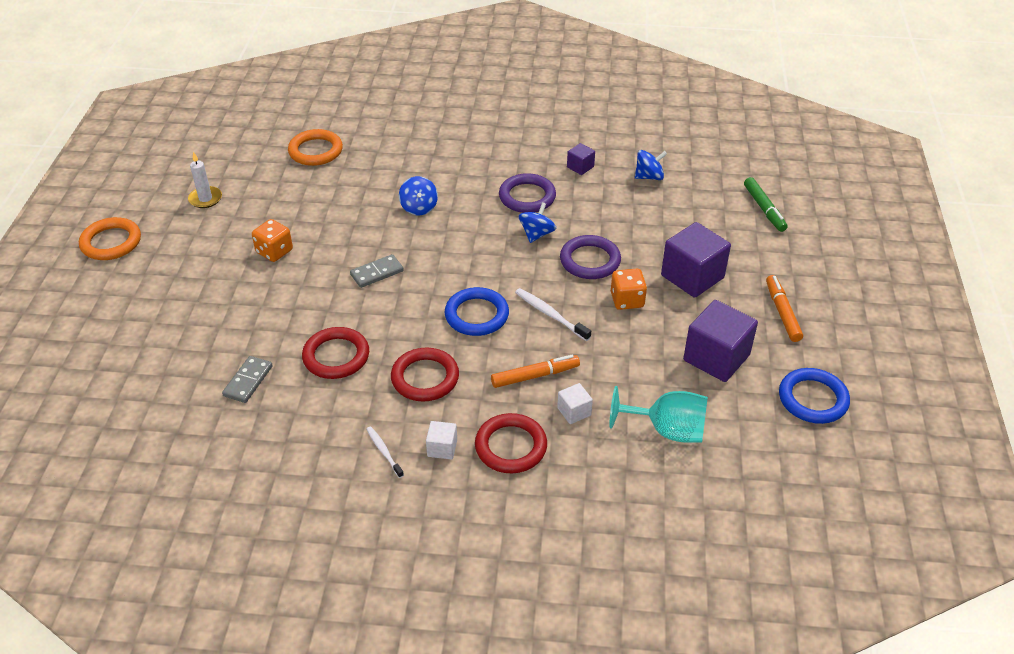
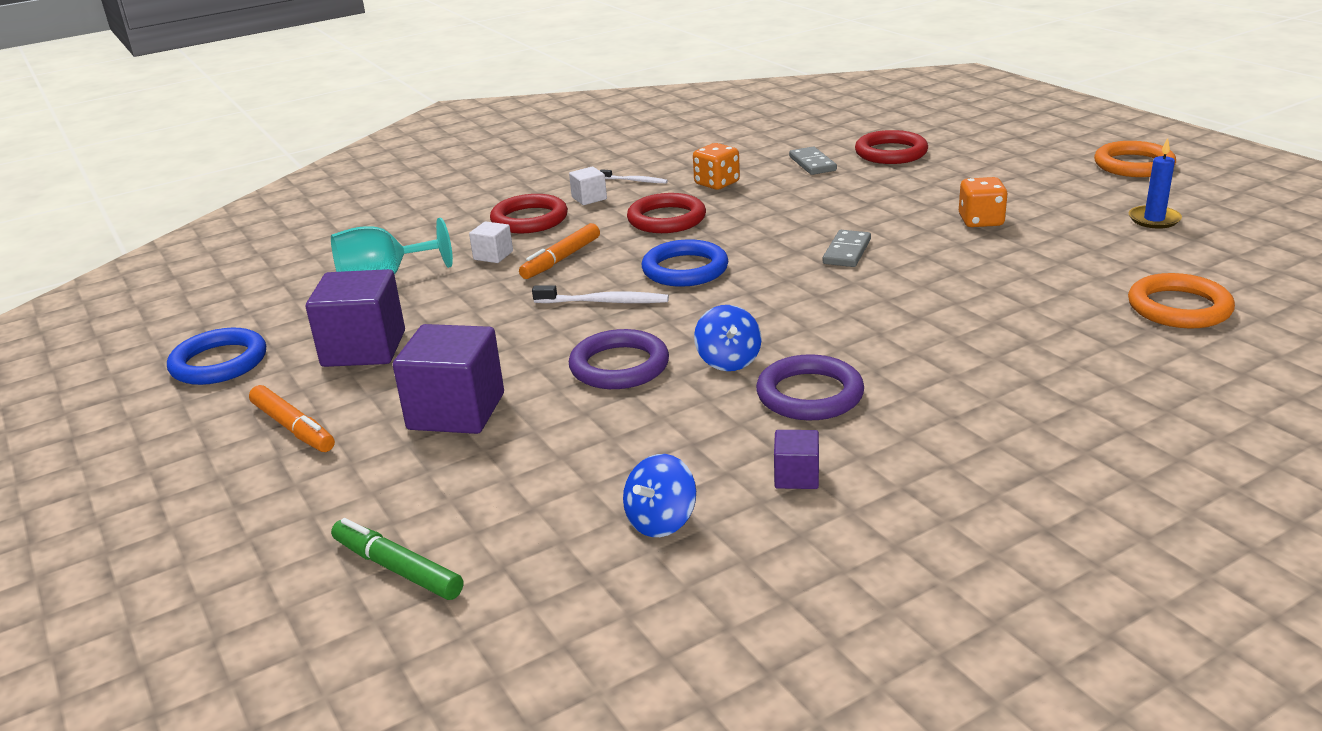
camera: 145 degrees right, 15 degrees down
(205, 199) = (1154, 219): white candle -> blue candle
(336, 356) = (769, 198): red ring -> red ring (891, 153)
(419, 207) = (922, 317): blue spinning top -> none
(627, 300) = (525, 350): orange dice -> orange dice (717, 183)

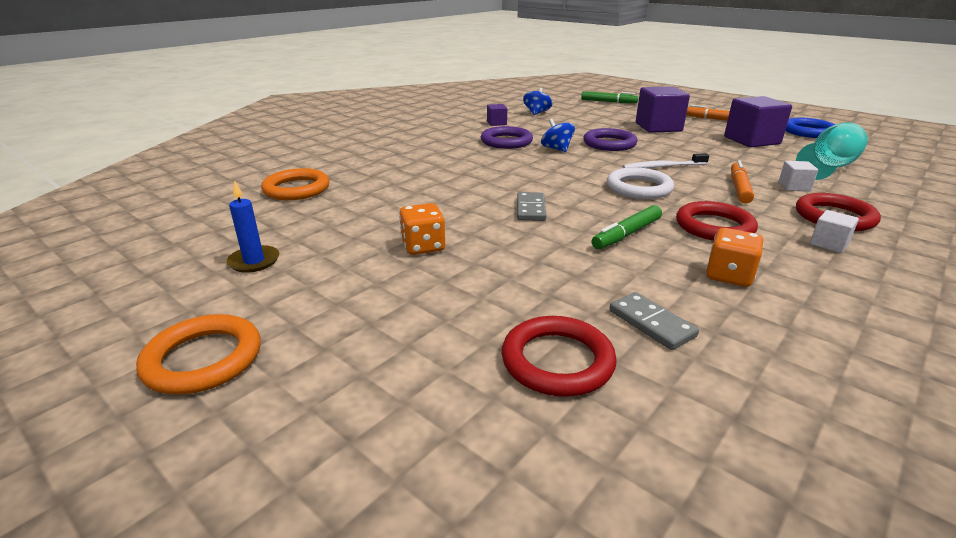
camera: 160 degrees right, 0 degrees up
(634, 181) = (827, 272): white toothbrush -> none
(685, 269) = (639, 188): blue ring -> white ring
(764, 218) = (626, 234): none -> green marker

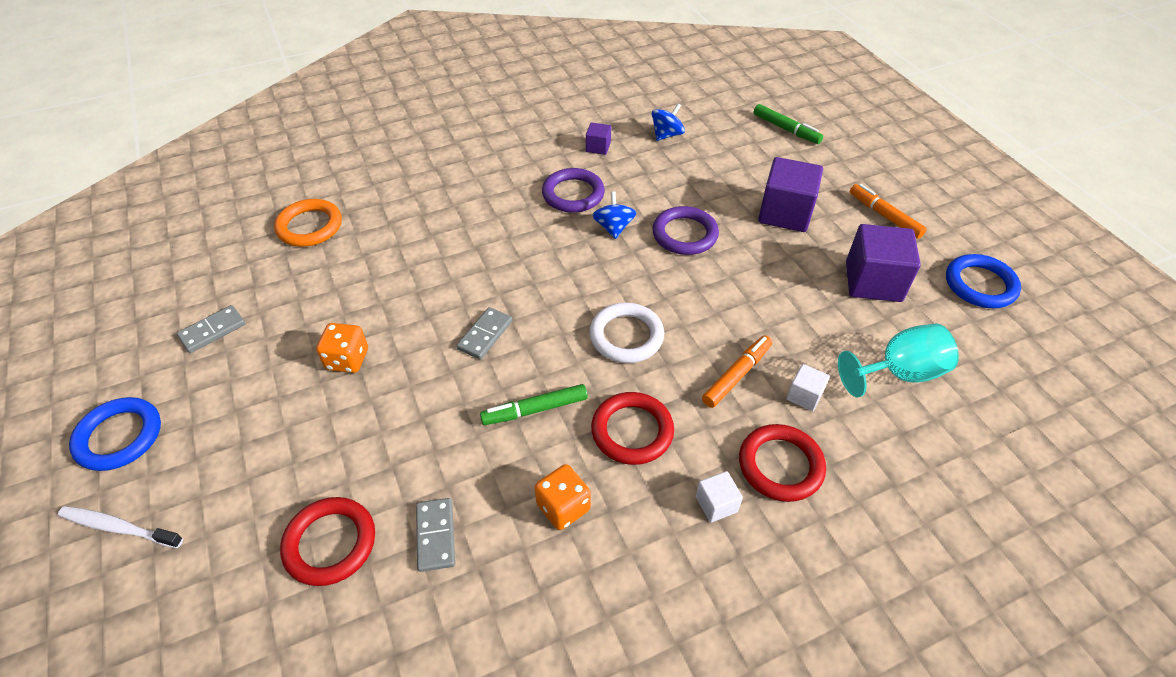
camera: 25 degrees right, 20 degrees up
(203, 359) = (119, 437): orange ring -> blue ring
(254, 261) = (212, 331): blue candle -> grey domino
(663, 167) = (696, 304): white toothbrush -> white toothbrush (119, 528)

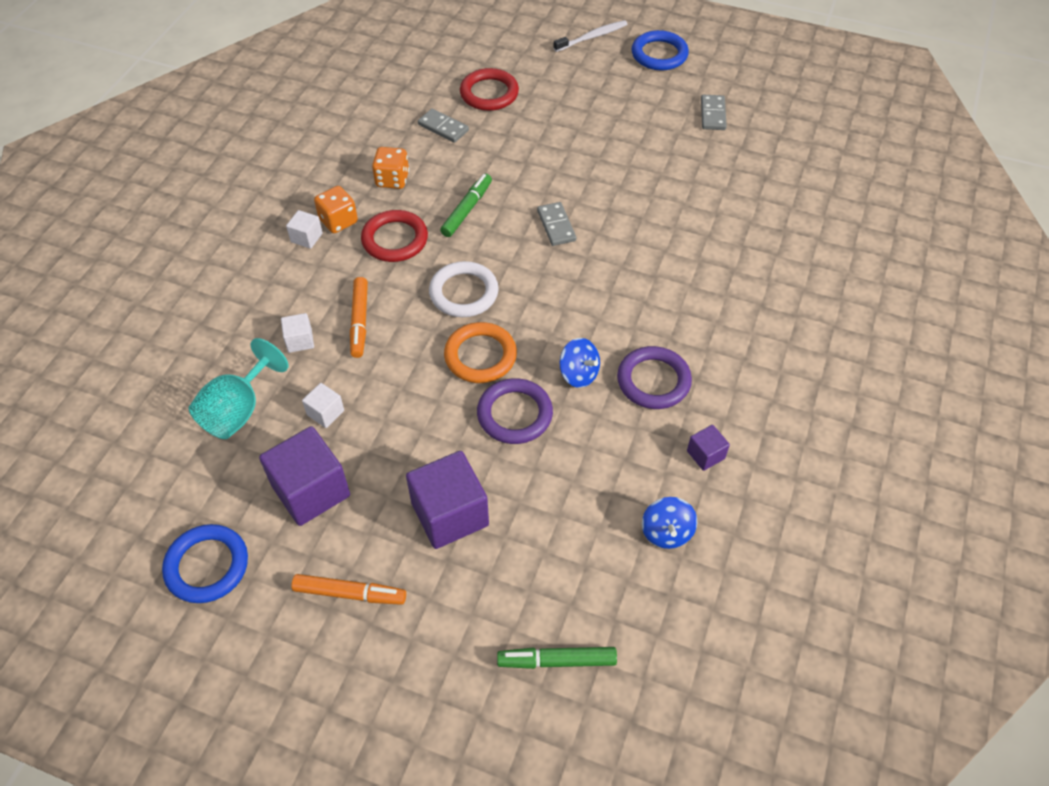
camera: 135 degrees right, 5 degrees up
(310, 226) = (786, 202): orange ring -> orange ring (480, 356)
(347, 359) = (613, 156): orange dice -> orange dice (338, 221)
(780, 465) = (283, 284): red ring -> none
(824, 323) = (325, 413): none -> white cube

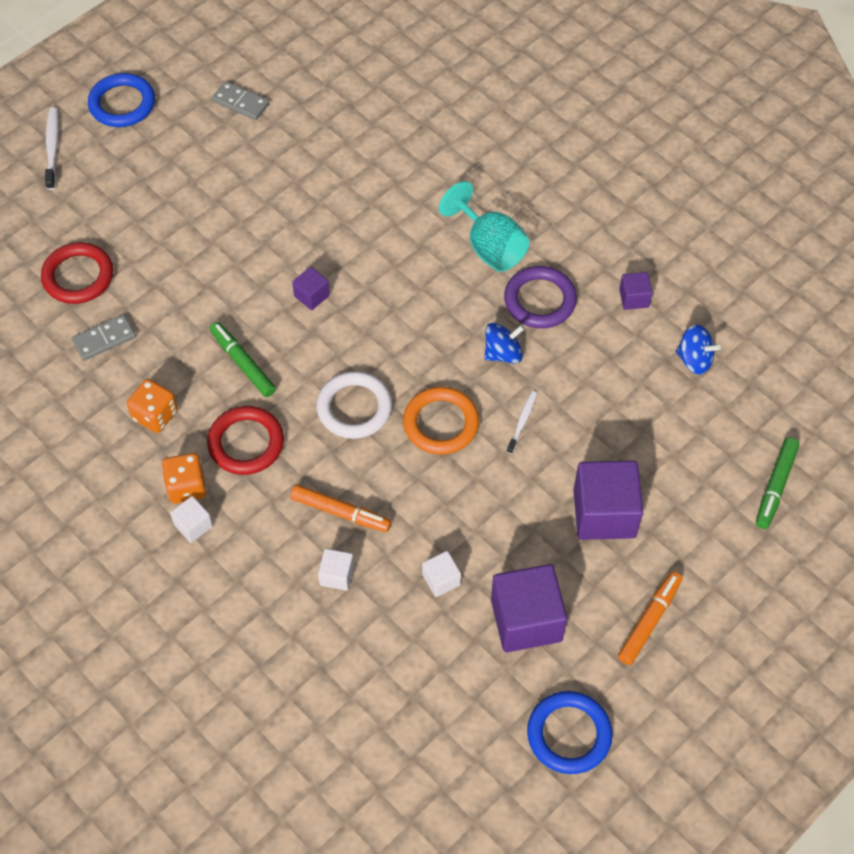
camera: 65 degrees left, 5 degrees up
(238, 410) = (398, 658): turquoise goblet -> turquoise goblet (489, 247)
(514, 414) = (522, 421): purple ring -> white toothbrush
(556, 226) = (312, 296): grey domino -> purple cube

